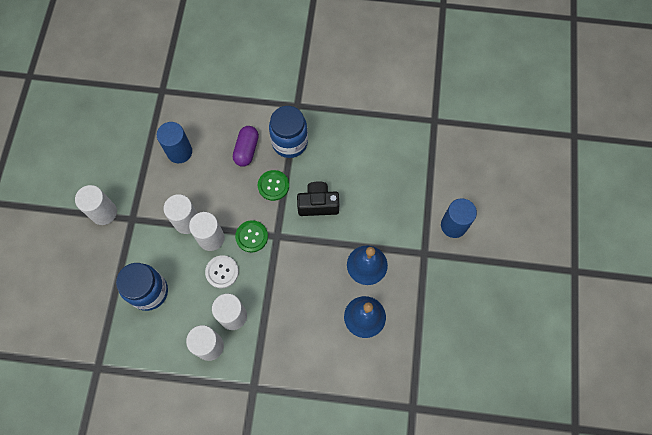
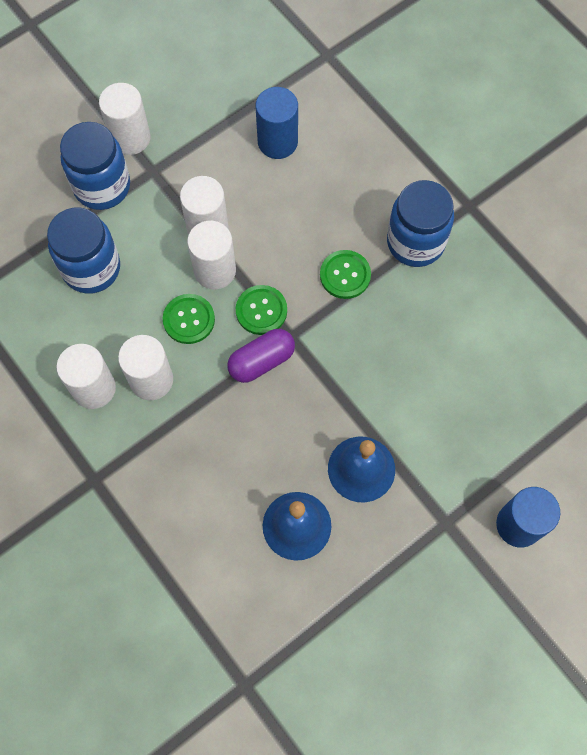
camera: 45 degrees right, 0 degrees up
(113, 248) = (102, 186): none -> blue jar
(222, 272) = (189, 319): white button -> green button
(246, 150) = (356, 206): purple capsule -> purple capsule (261, 361)
(318, 204) = (375, 344): black camera -> none

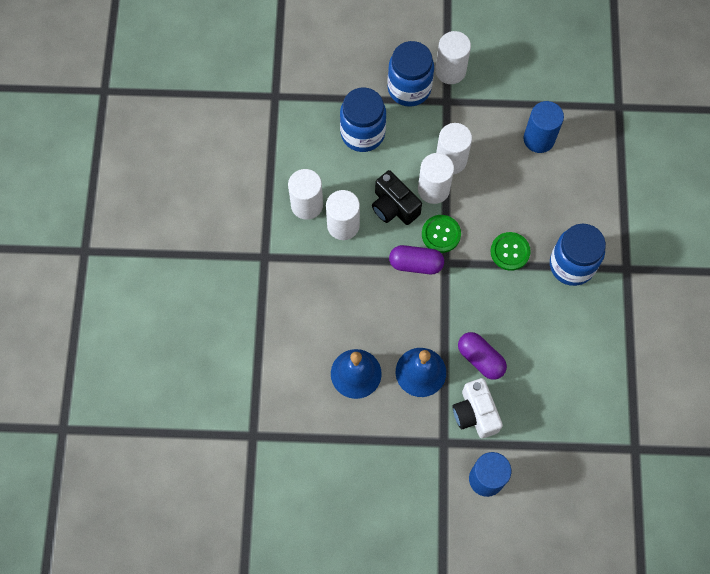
camera: 40 degrees right, 0 degrees up
(189, 319) = (394, 207): green button -> black camera
(409, 406) = (480, 359): none -> purple capsule
(451, 466) = (475, 413): none -> white camera

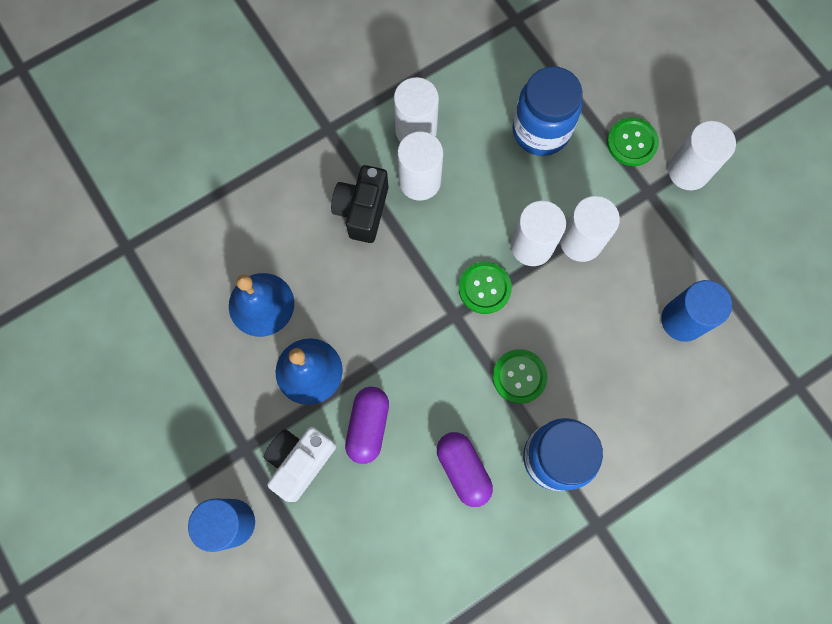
camera: 55 degrees right, 5 degrees up
(394, 207) = (480, 218): black camera -> black camera (362, 210)
(409, 88) = (632, 143): blue jar -> green button
(416, 264) = (430, 284): purple capsule -> purple capsule (463, 470)

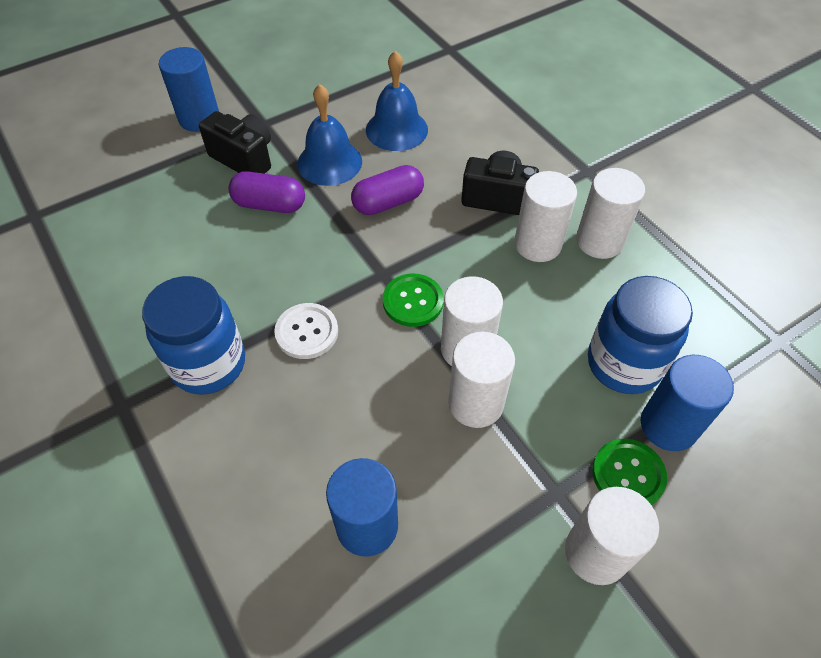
camera: 90 degrees right, 20 degrees down
(300, 461) = (244, 158): white camera -> black camera
(463, 470) = (212, 279): purple capsule -> purple capsule (388, 202)
(519, 376) = (307, 332): green button -> white button
(592, 109) = (668, 425): none -> blue cylinder

